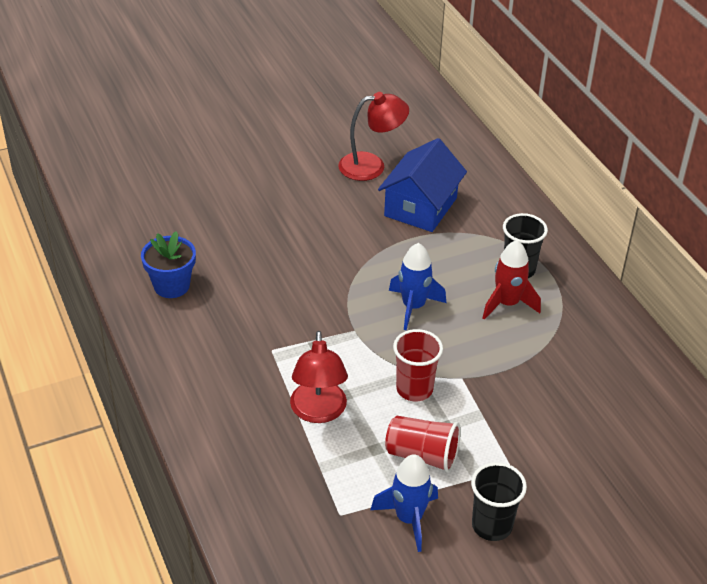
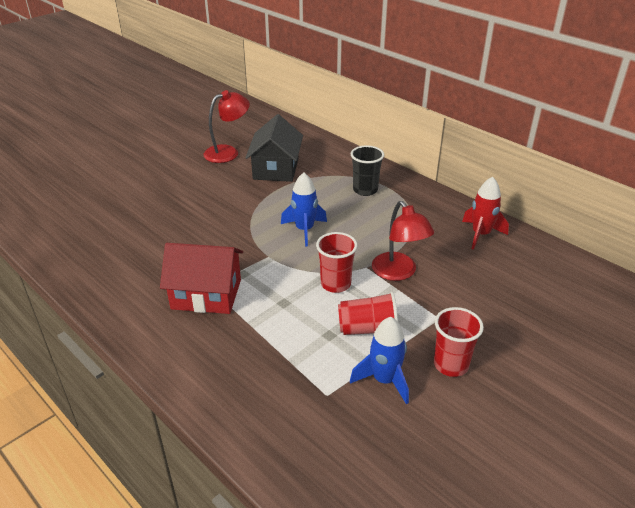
camera: 20 degrees left, 5 degrees down
(171, 286) = (105, 262): blue flower pot -> none
(265, 359) = (206, 294): none -> red house
(318, 412) = (269, 321): red lamp -> red lamp (398, 273)
(421, 207) = (276, 168): blue house -> black house
(492, 526) = (451, 365): black cup -> red cup
(507, 304) = (370, 212): red rocket -> red rocket (481, 234)

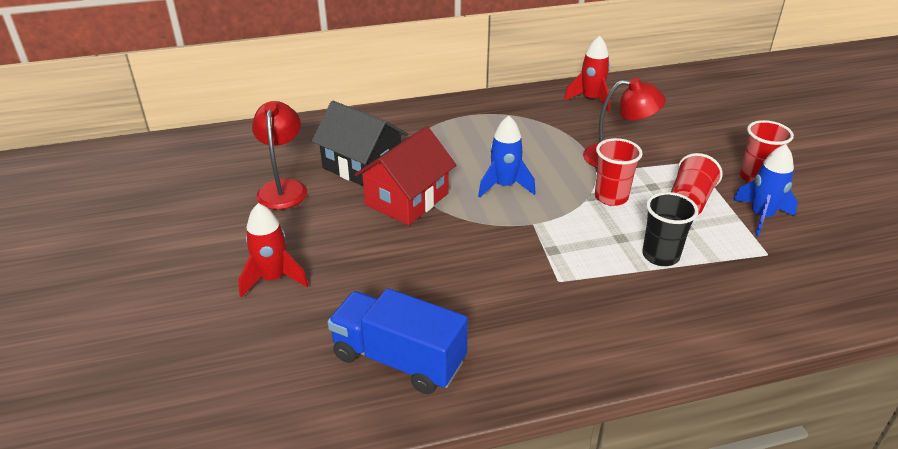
camera: 60 degrees left, 0 degrees up
(95, 246) = (399, 359): none -> blue truck
(141, 181) = (273, 279): none -> red rocket
(206, 294) = (572, 286): red house -> red house (407, 199)
(365, 190) = (465, 128): black cup -> black cup (660, 256)

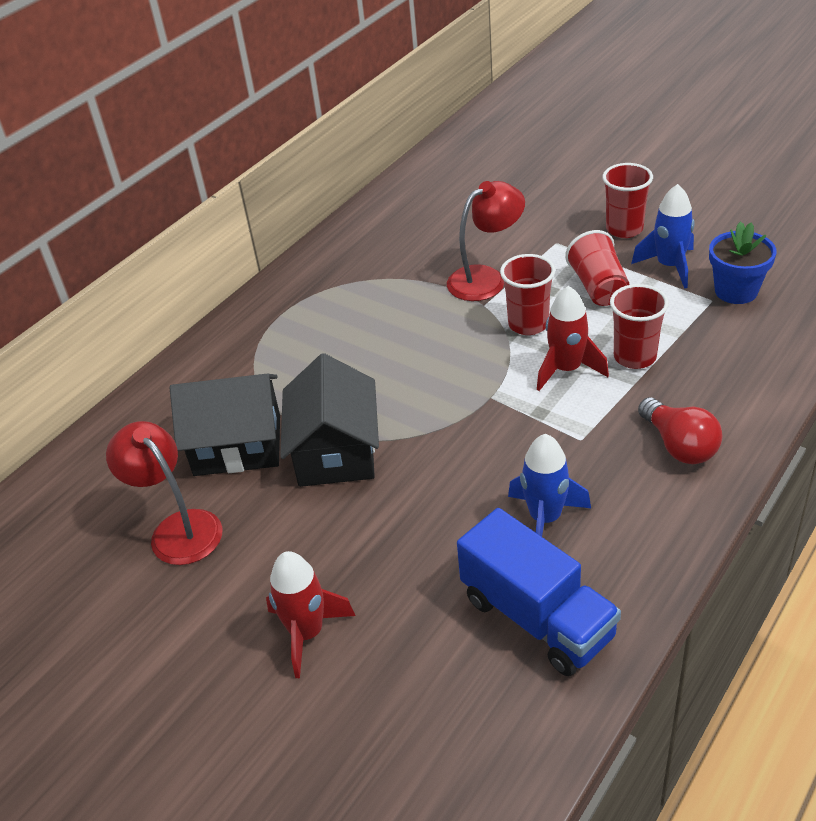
camera: 35 degrees left, 5 degrees up
(399, 359) = (537, 617): blue truck -> blue truck turned 120 degrees counterclockwise
(407, 199) = (335, 451): red house -> black house
(504, 186) = (416, 374): blue rocket -> blue rocket (545, 518)
(591, 99) = (386, 226): red rocket -> red rocket (566, 369)
(621, 326) = (679, 445): none -> red light bulb
(660, 256) = (635, 357): black cup -> red cup
(796, 259) = (736, 291): none -> blue flower pot

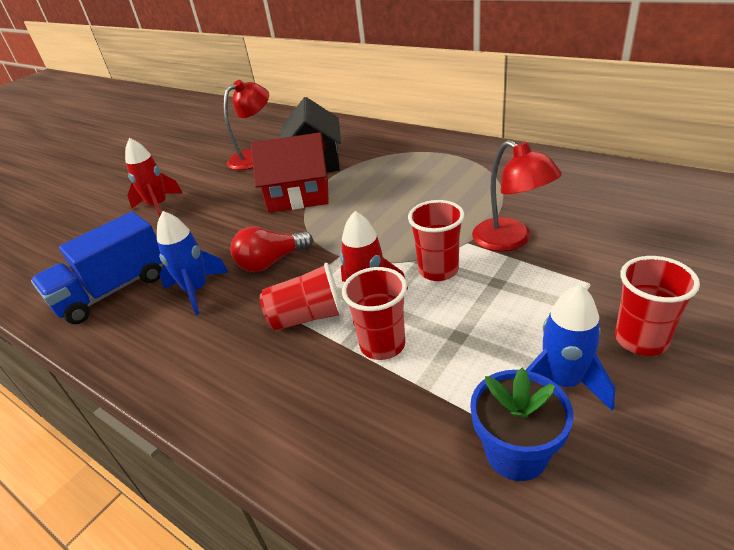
camera: 90 degrees right, 5 degrees down
(335, 451) = (299, 195): black house -> red house
(598, 287) = (506, 317): red cup -> red cup (307, 317)
(679, 445) = (245, 374): red light bulb -> red light bulb (271, 262)

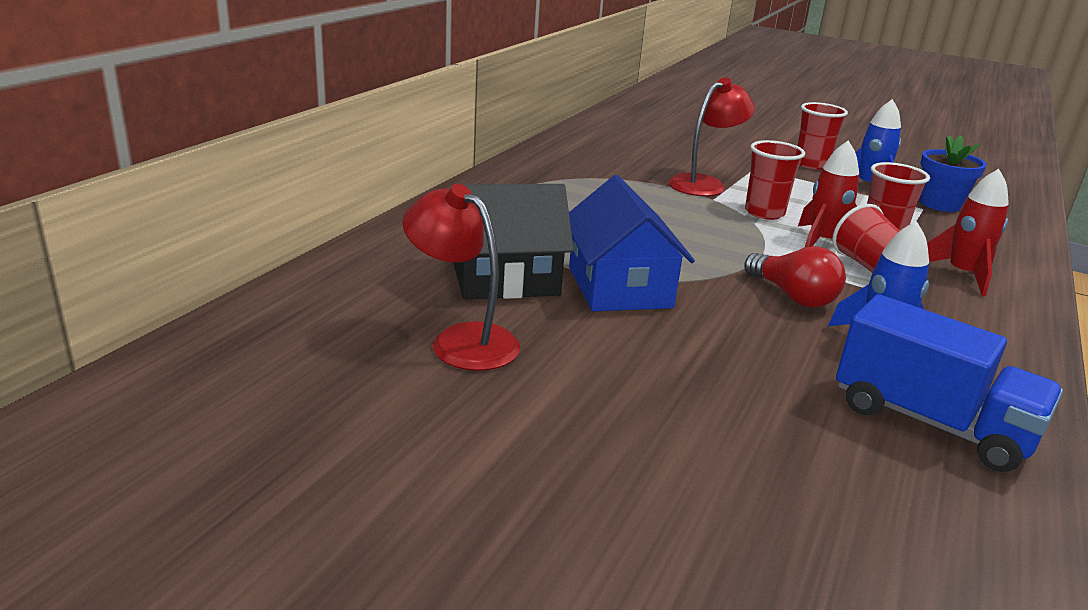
camera: 105 degrees left, 10 degrees down
(158, 206) = (668, 433): red rocket -> red rocket (962, 275)
(299, 195) = (619, 287): red house -> blue house

